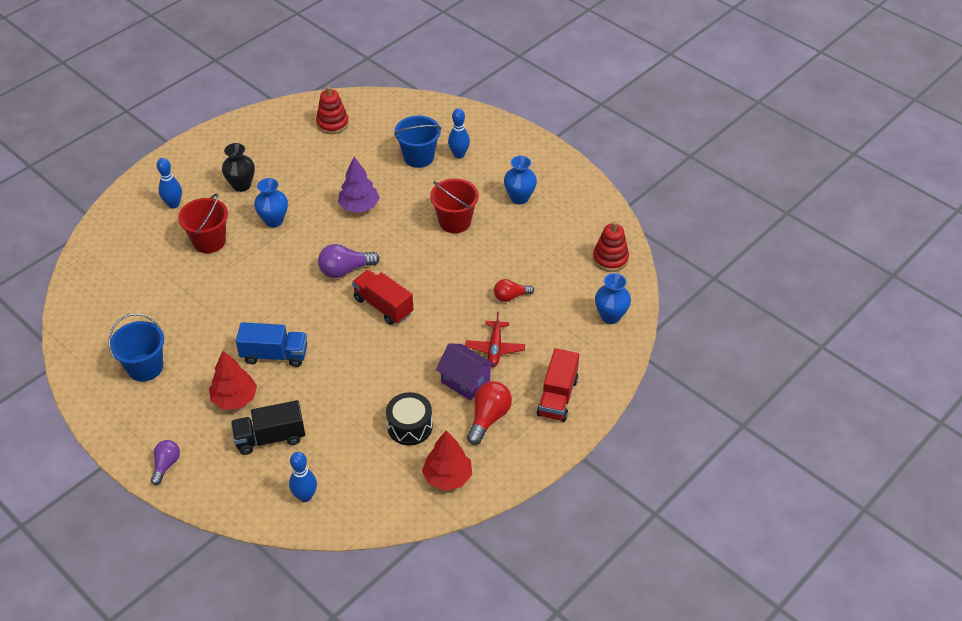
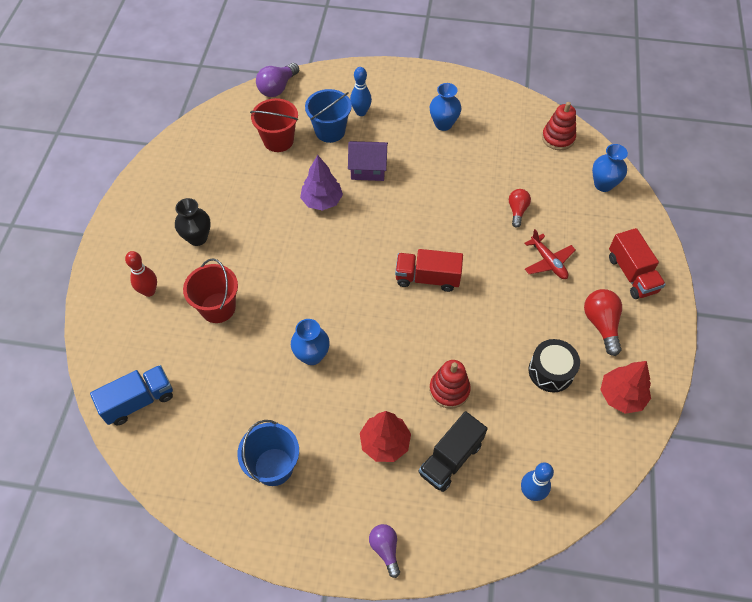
camera: 35 degrees left, 10 degrees up
(173, 204) = (149, 291): blue bowling pin -> red bowling pin
(274, 220) = (259, 254): blue vase -> blue vase (312, 355)
(274, 355) = (380, 379): blue truck -> blue truck (139, 401)
(332, 124) = (227, 139): red stacking toy -> red stacking toy (449, 390)
(345, 270) = (365, 264): purple light bulb -> purple light bulb (277, 88)
(455, 221) = (413, 171): red bucket -> red bucket (278, 140)
(465, 381) = (554, 304): purple house -> purple house (368, 169)
(510, 296) = (517, 211): red light bulb -> red light bulb turned 150 degrees clockwise

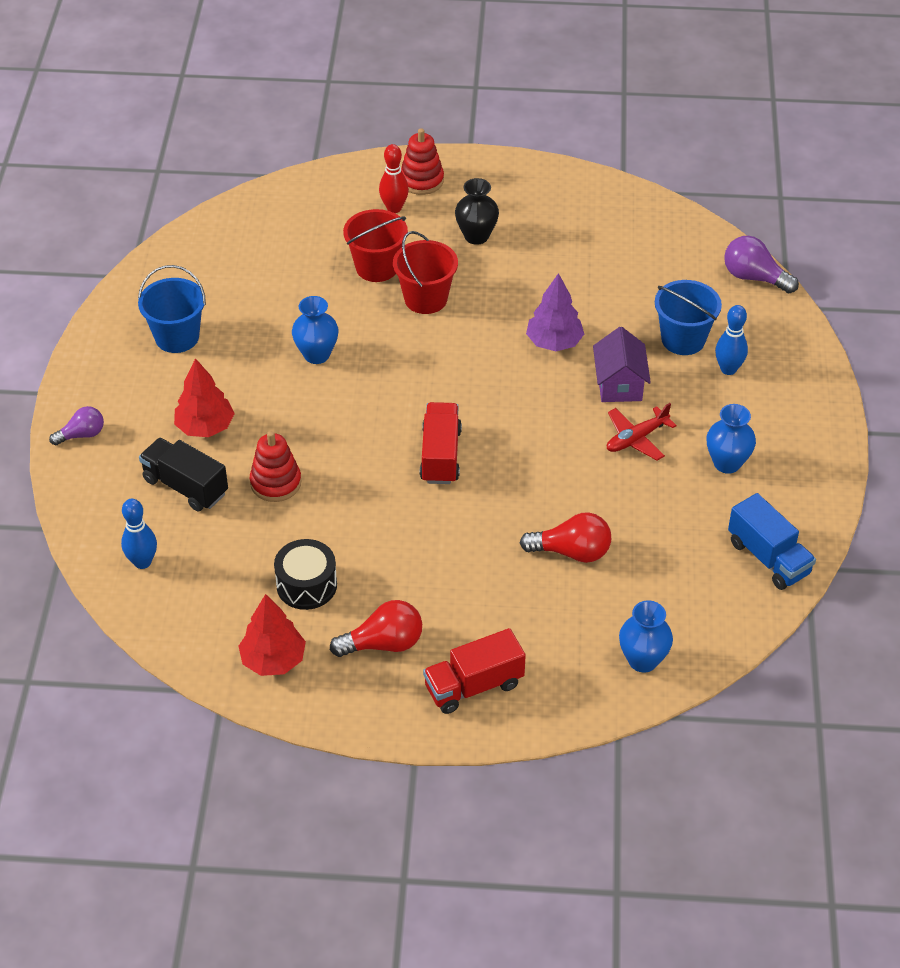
camera: 85 degrees right, 10 degrees down
(139, 401) = (252, 223): blue truck -> blue truck (768, 557)
(278, 140) = (653, 289): red bucket -> red bucket (426, 299)
(517, 211) = (571, 552): red light bulb -> red light bulb, size x1.51
(548, 262) = (483, 586): red plane -> red plane (636, 439)
(558, 138) = (730, 605): red stacking toy -> red stacking toy (421, 180)

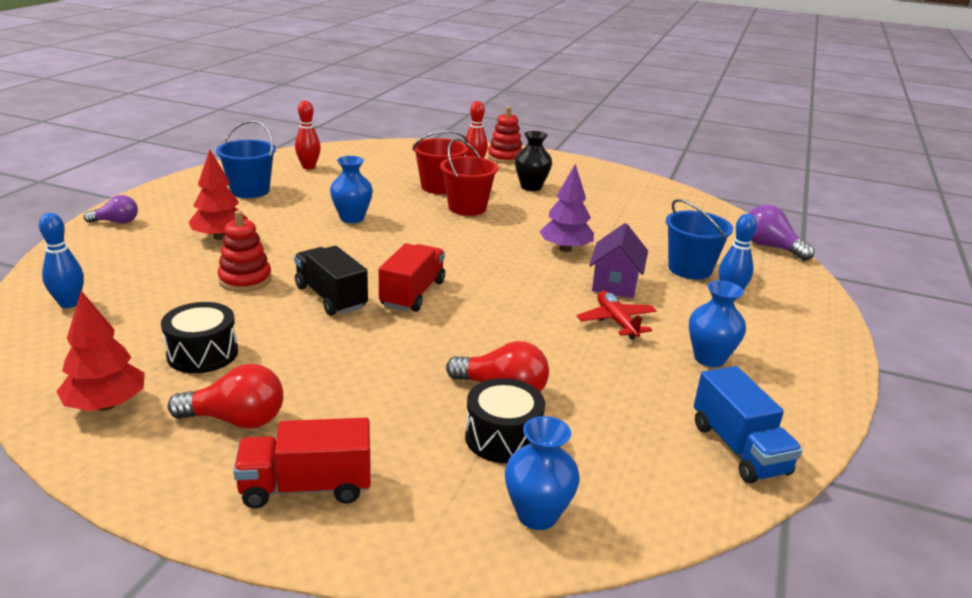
camera: 15 degrees right, 20 degrees down
(185, 486) = (164, 266): black truck -> black truck (331, 297)
(209, 270) = (308, 167): none -> red bowling pin
(592, 599) = (503, 437): none -> black drum
(636, 439) = (616, 321): red plane -> red plane turned 90 degrees clockwise

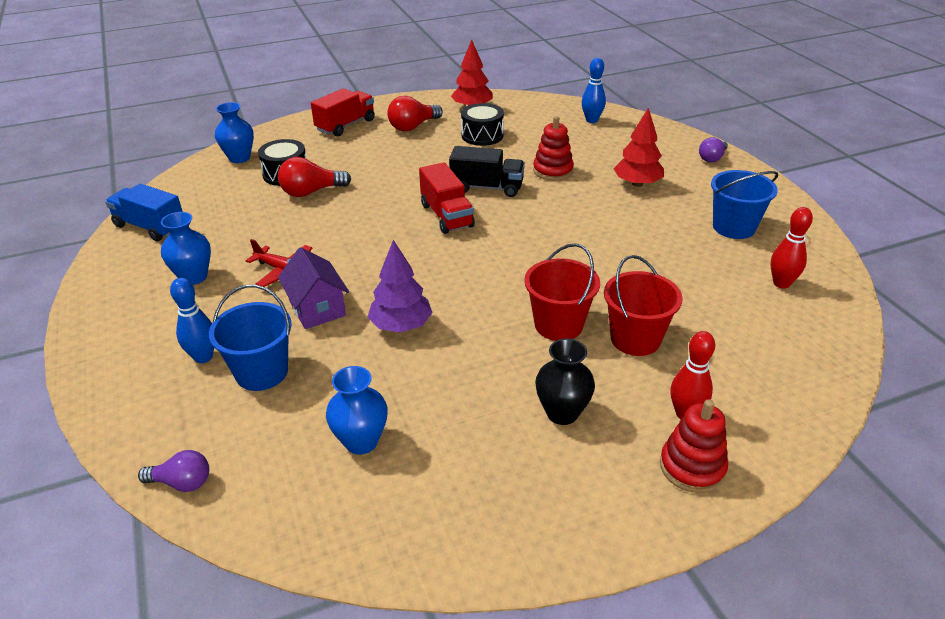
camera: 140 degrees right, 10 degrees up
(352, 218) = (609, 249): blue vase -> blue vase (361, 441)
(771, 247) = (182, 482): purple light bulb -> purple light bulb, size x0.66

